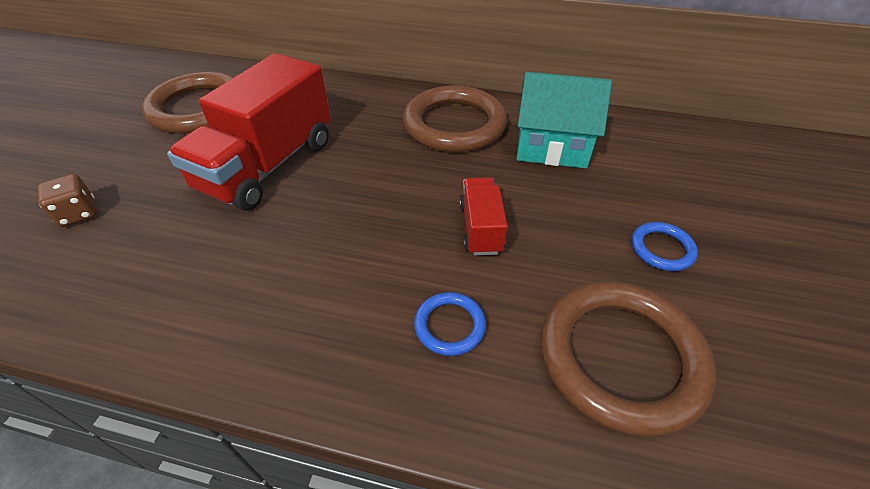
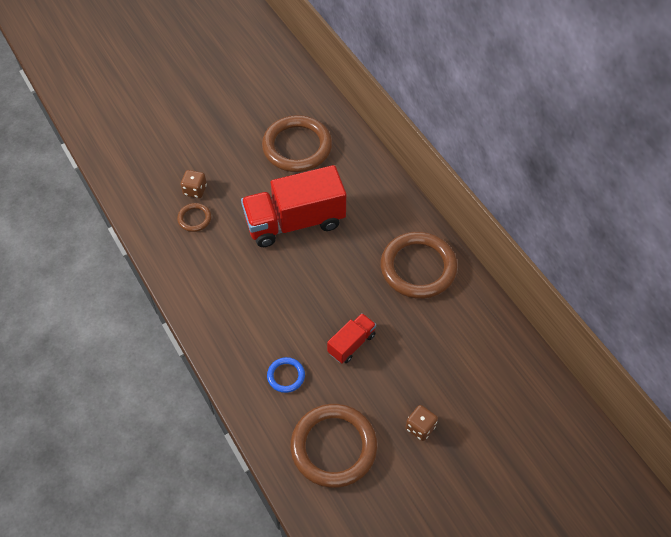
camera: 45 degrees right, 10 degrees up
(105, 243) = (194, 219): none -> brown ring
(552, 147) = (451, 328): turquoise house -> none
(661, 249) = (420, 427): blue ring -> brown dice

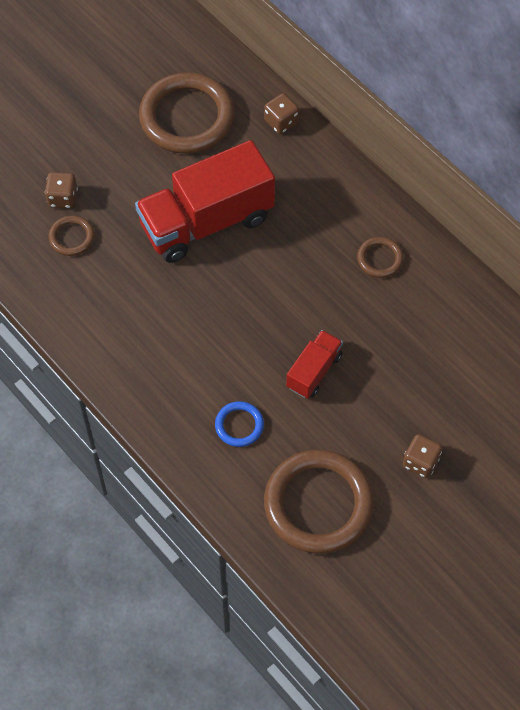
camera: 10 degrees left, 5 degrees up
(364, 159) = (281, 122): none -> brown dice
(418, 268) = (380, 259): brown ring -> brown ring, size x0.46

